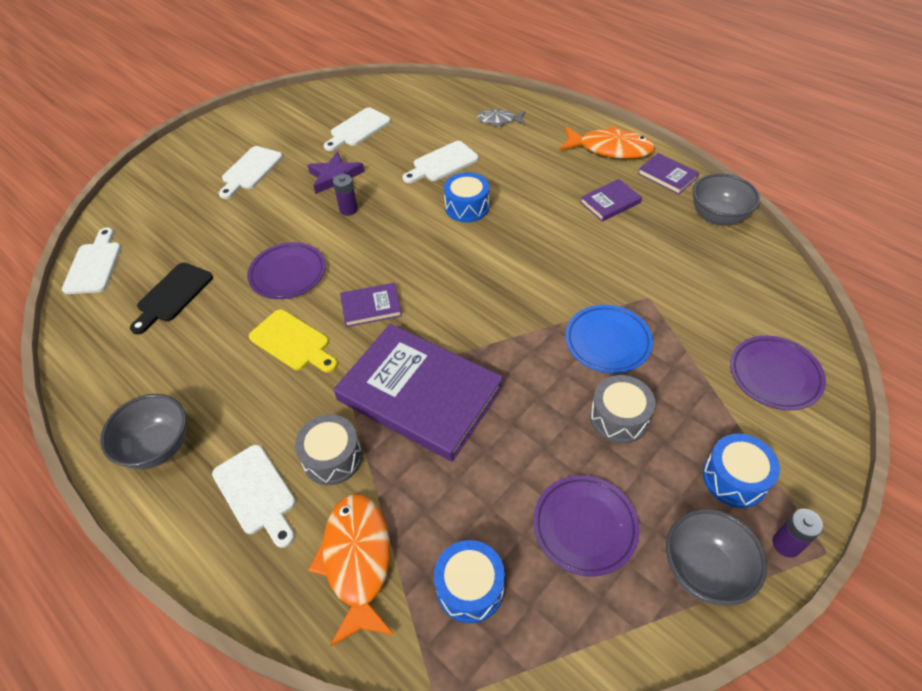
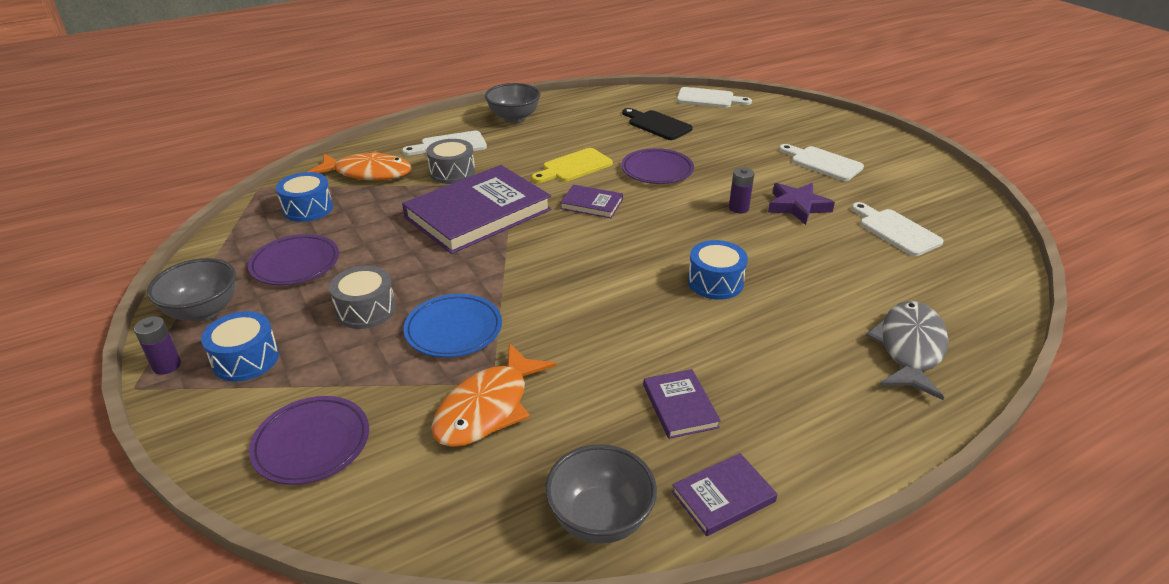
camera: 105 degrees right, 15 degrees down
(371, 307) = (591, 204): purple book -> purple book turned 75 degrees counterclockwise
(442, 163) = (810, 280): white cutting board -> none
(499, 120) = (909, 348): grey fish -> grey fish, size x1.79
(610, 149) = (814, 450): orange fish -> orange fish (487, 408)

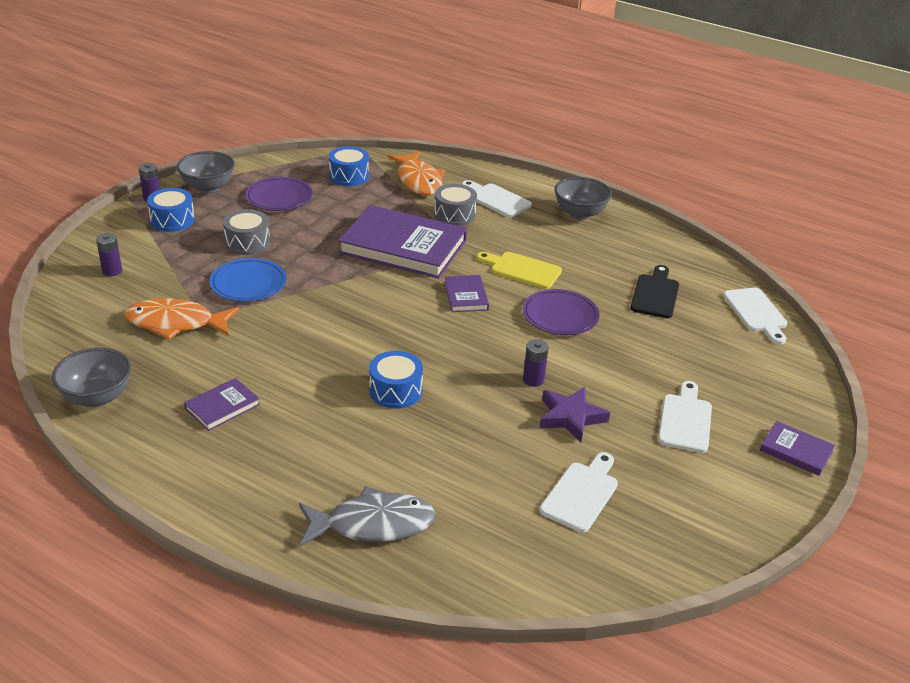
camera: 60 degrees right, 0 degrees up
(312, 444) = (112, 271): purple plate -> purple battery
(723, 496) = (139, 446): purple book -> purple book (796, 451)

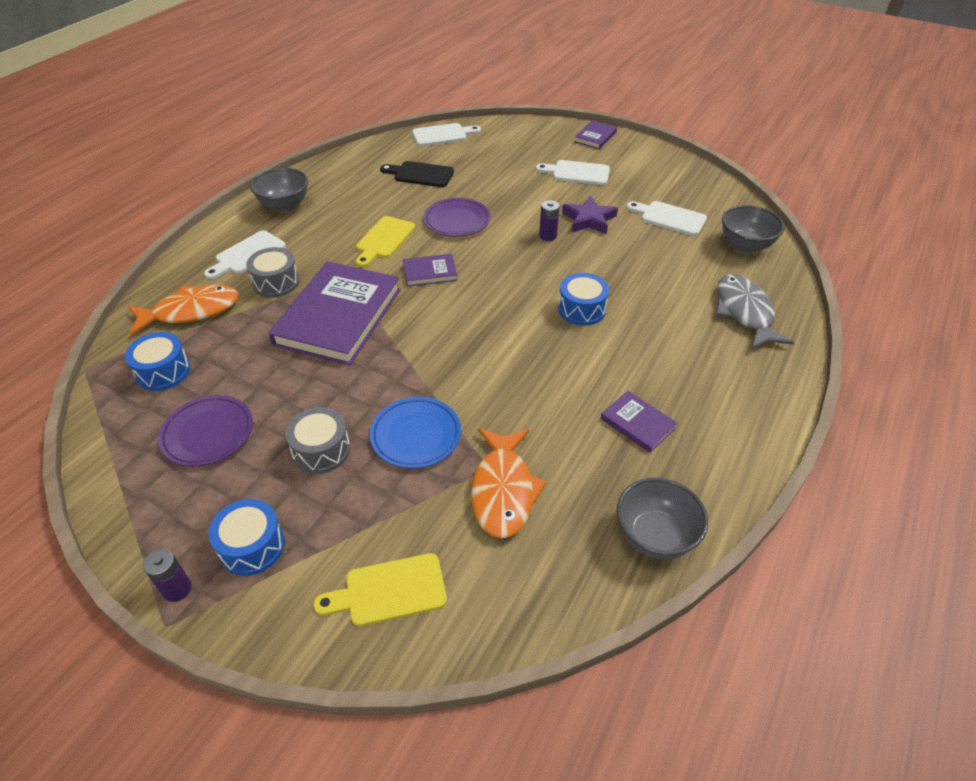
camera: 90 degrees left, 10 degrees up
(112, 271) = (389, 591): purple battery -> yellow cutting board
(208, 187) = (159, 520): grey bowl -> grey bowl (745, 245)

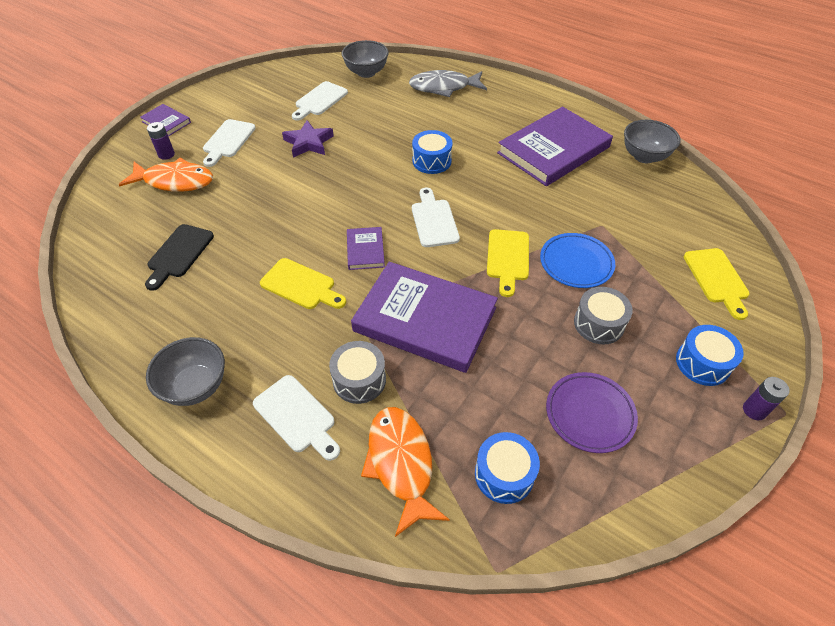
camera: 85 degrees left, 5 degrees up
(422, 375) = (507, 258): none -> yellow cutting board
(443, 135) = (97, 232): white cutting board -> white cutting board (434, 220)
(457, 221) = (283, 227): purple plate -> none
(503, 490) = (622, 218): orange fish -> orange fish (175, 181)
(548, 236) = (326, 169): purple battery -> purple battery (166, 154)
(637, 423) = (553, 150): purple book -> purple book, size x2.20

